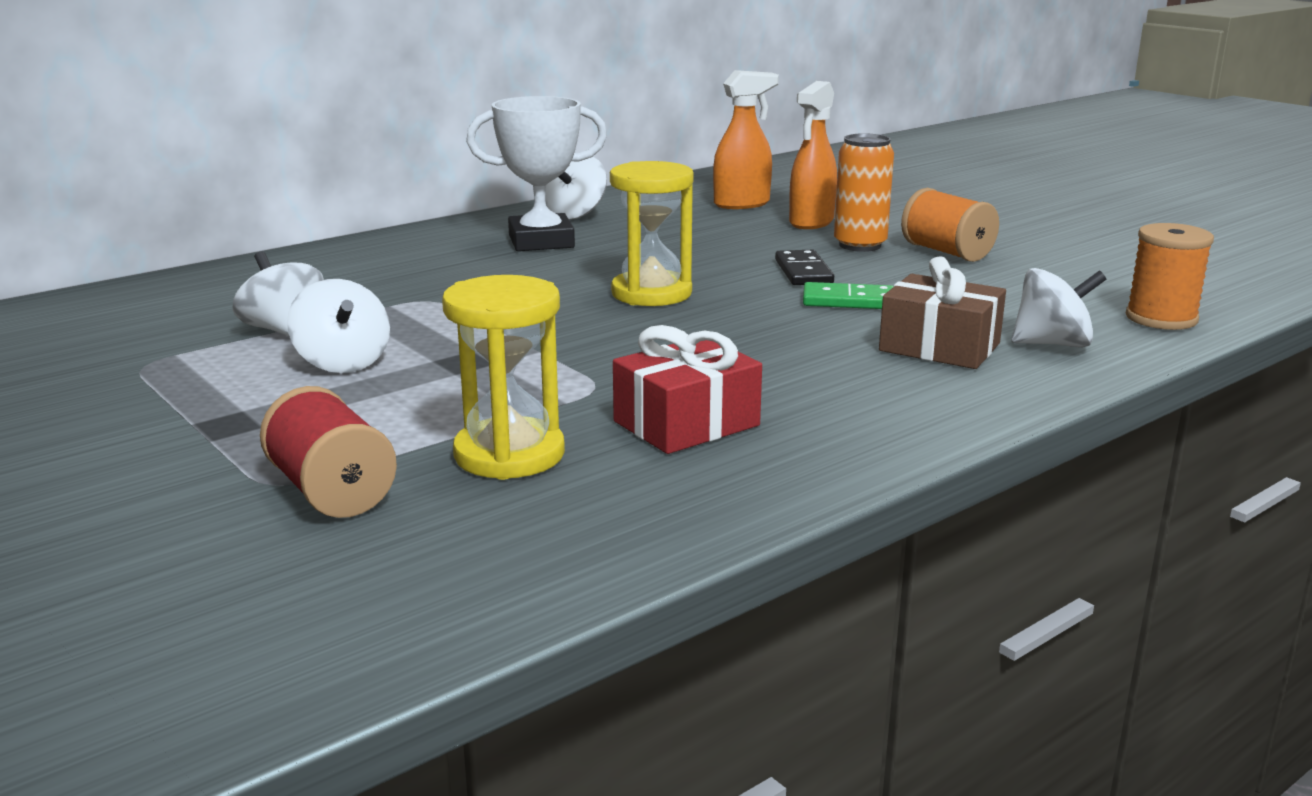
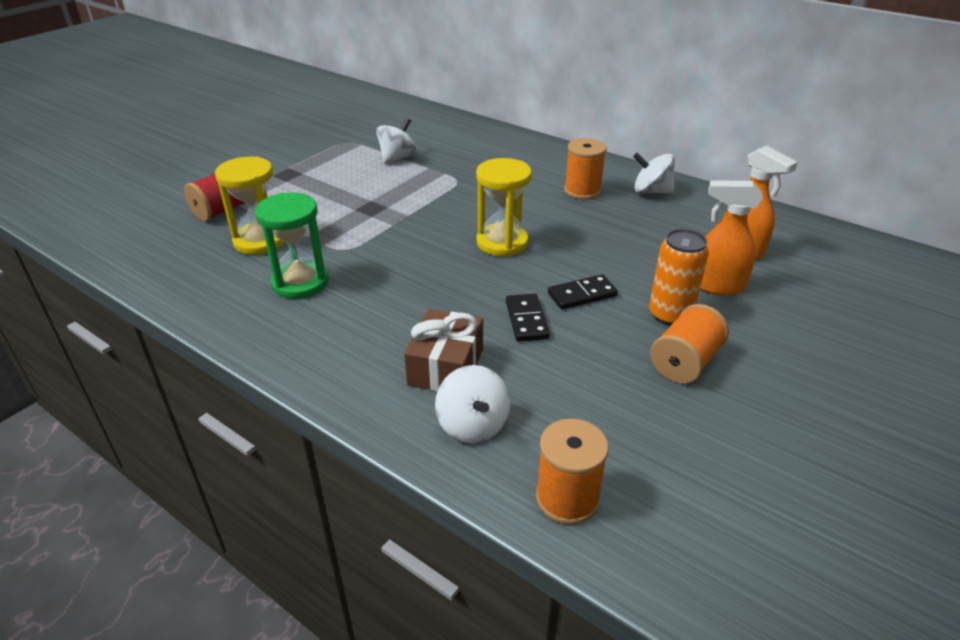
camera: 75 degrees right, 15 degrees up
(343, 363) = (361, 180): white spinning top -> none
(541, 241) = (582, 191): white trophy -> orange spool
(686, 423) = (300, 283): red gift -> green hourglass
(848, 301) = (526, 320): green domino -> black domino

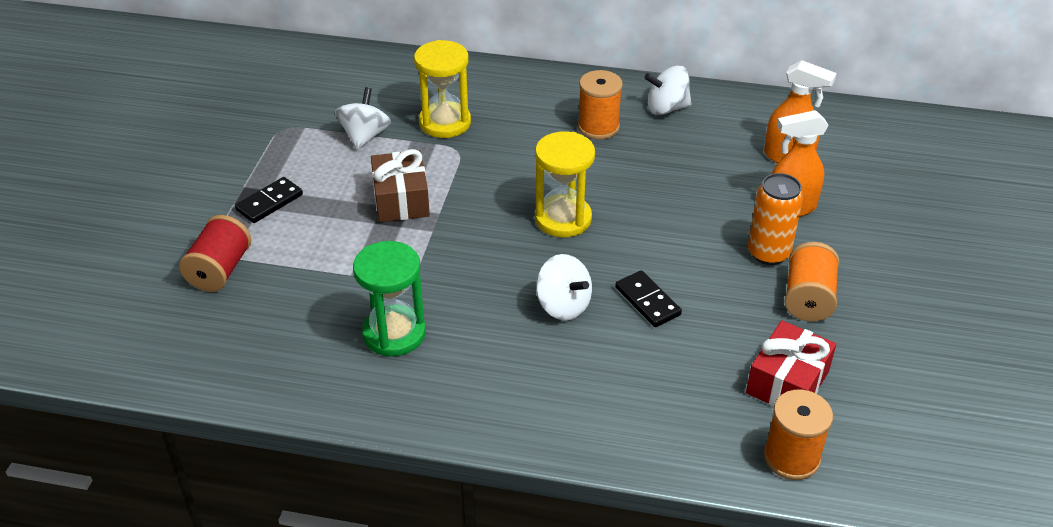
camera: 25 degrees left, 5 degrees up
(260, 241) = (303, 297): yellow hourglass -> yellow hourglass (445, 123)
(446, 367) = (610, 376): brown gift -> brown gift (401, 199)
(473, 425) = (674, 423): white spinning top -> white spinning top (563, 305)
(582, 295) = (679, 256): black domino -> black domino (269, 202)
(612, 427) = (787, 382): none -> red gift

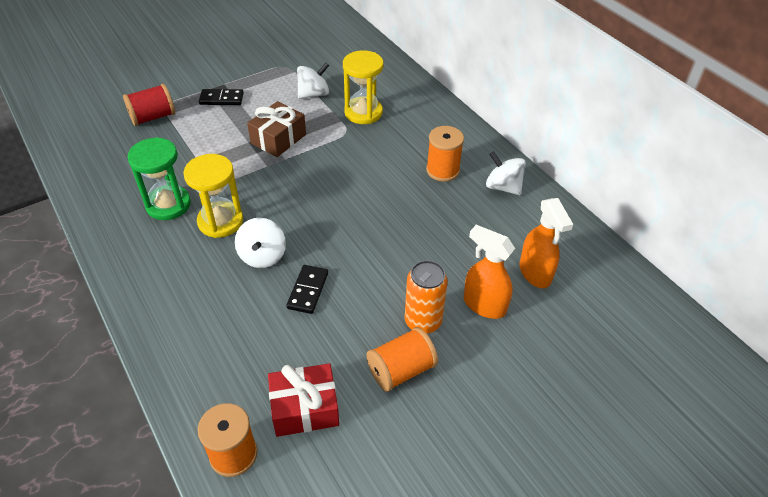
camera: 45 degrees right, 5 degrees up
(563, 219) = (339, 208): yellow hourglass -> yellow hourglass (220, 221)

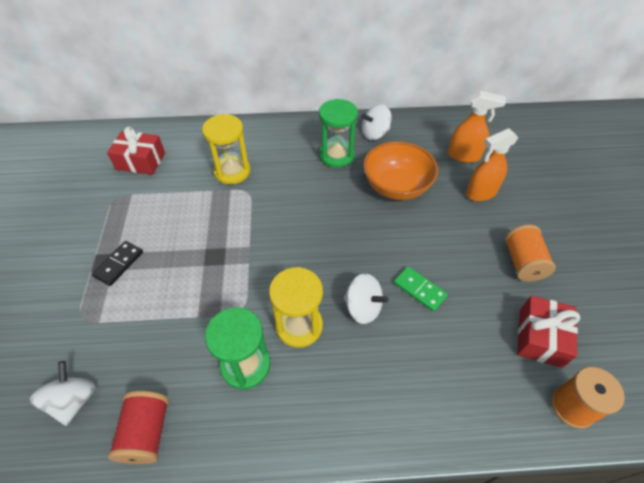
camera: 60 degrees left, 5 degrees up
(153, 117) = (91, 337): red spool -> red spool (147, 432)
(278, 139) = (218, 241): brown gift -> none
(308, 290) = (419, 290): black domino -> green domino
(313, 94) = (178, 193): white spinning top -> white spinning top (74, 400)
(333, 59) = (141, 161): none -> red gift
(423, 321) = (482, 231): orange can -> none
(435, 230) = (396, 187): none -> orange bowl
(442, 170) = (336, 156): orange spool -> green hourglass

